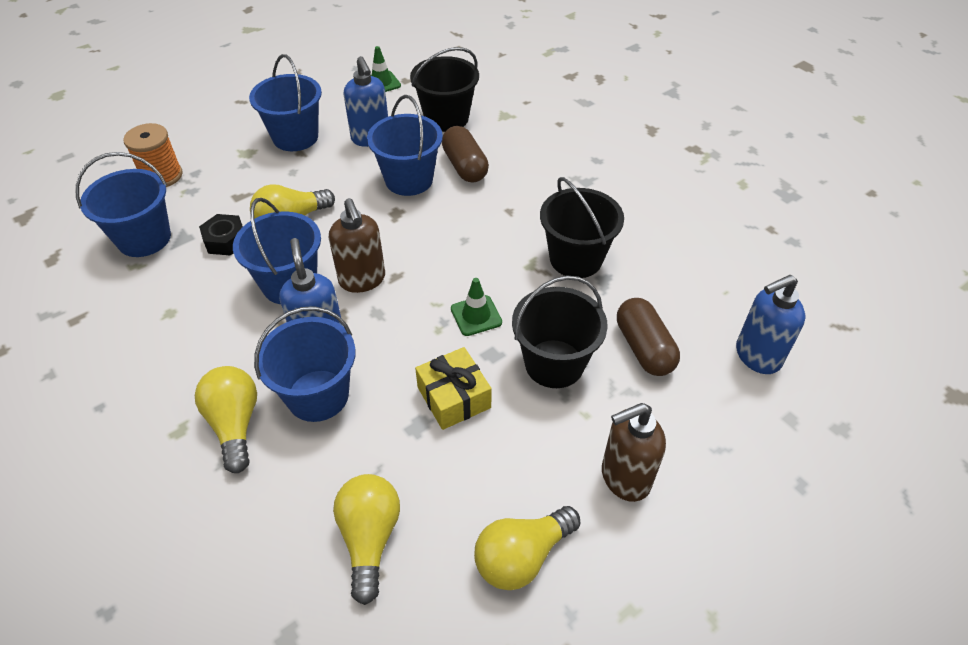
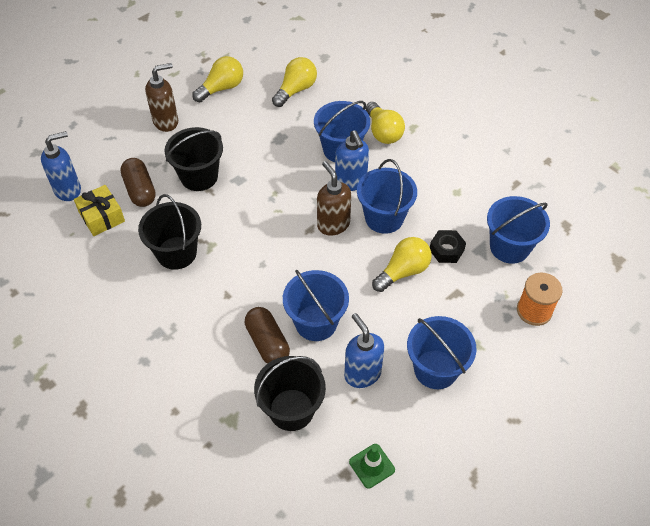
camera: 175 degrees right, 5 degrees up
(370, 538) = (296, 90): yellow light bulb -> yellow light bulb turned 135 degrees counterclockwise
(454, 397) = (260, 153): yellow gift -> yellow gift (102, 217)
(476, 315) = (250, 204): green traffic cone -> none

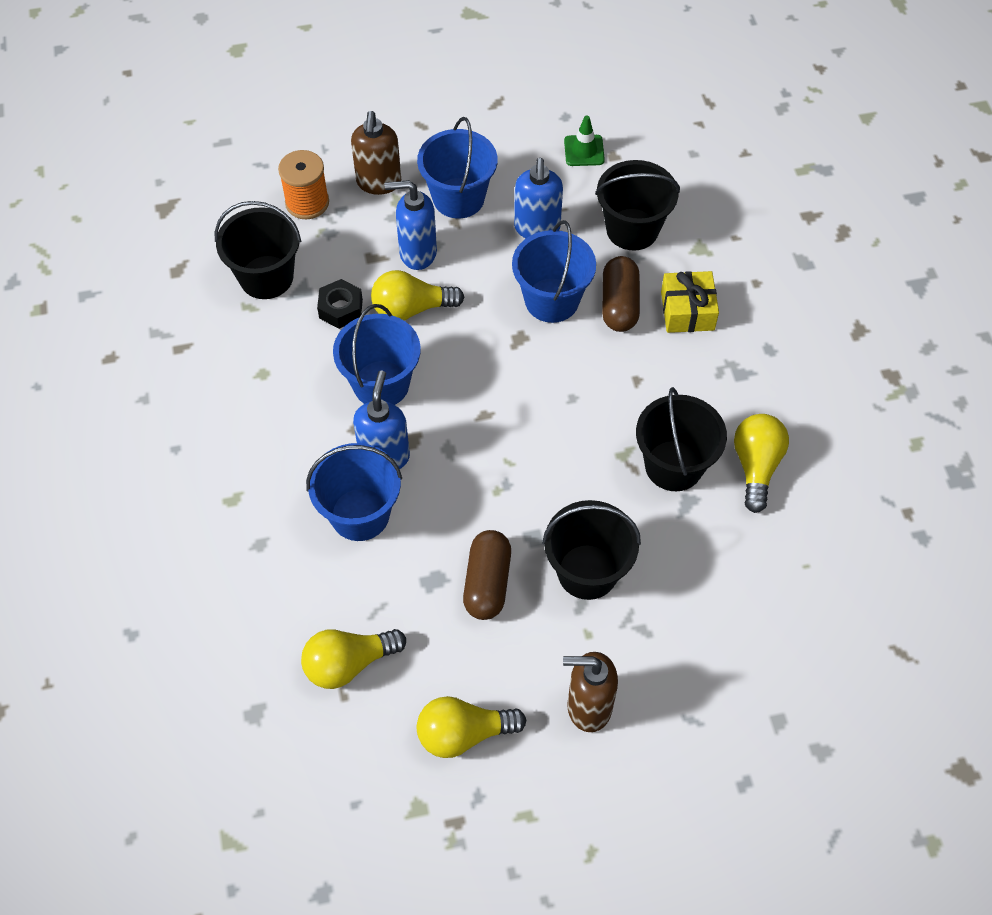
camera: 150 degrees left, 5 degrees up
(68, 190) = (790, 646): blue soap dispenser -> blue soap dispenser (417, 253)
(102, 217) = (754, 572): yellow gift -> yellow gift (687, 311)
(140, 190) = (683, 591): brown capsule -> brown capsule (487, 583)
(333, 224) = (451, 407): brown soap dispenser -> brown soap dispenser (379, 183)
(383, 132) = (280, 513): yellow light bulb -> yellow light bulb (756, 466)
(509, 247) = (266, 277): blue bucket -> black bucket

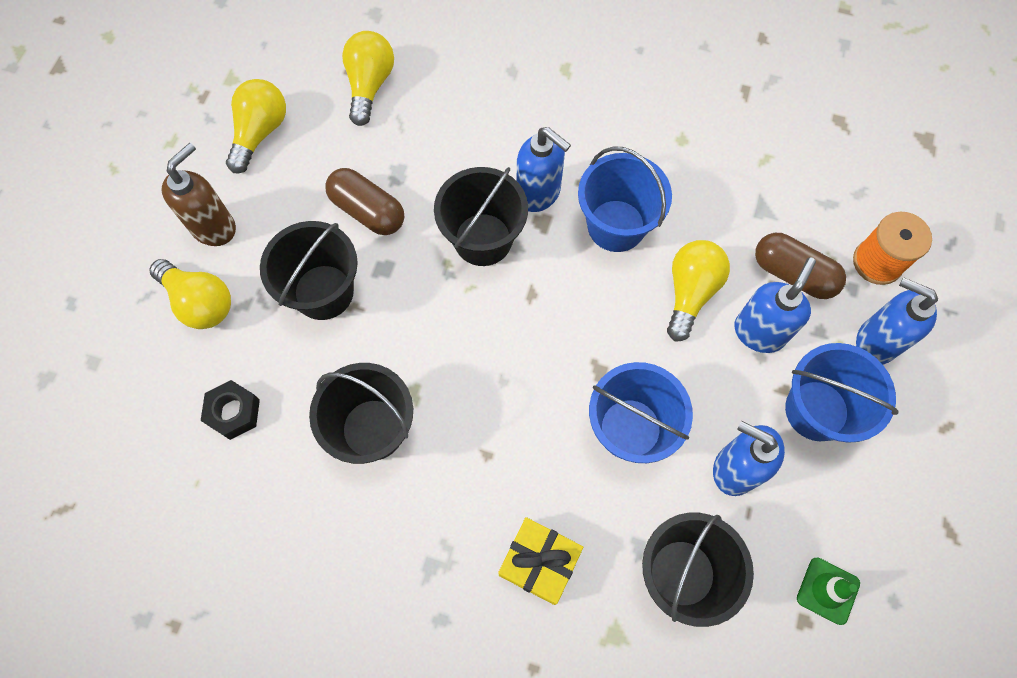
camera: 120 degrees right, 10 degrees up
(266, 277) = (794, 187): black bucket -> black bucket (483, 239)
(340, 309) = (723, 232): black nut -> black nut (234, 412)
(360, 514) = (493, 150): blue bucket -> none
(379, 183) = (875, 341): brown soap dispenser -> blue soap dispenser
(619, 304) = (587, 495): brown capsule -> brown capsule (793, 274)
(756, 466) = (321, 507): yellow light bulb -> yellow light bulb (200, 302)

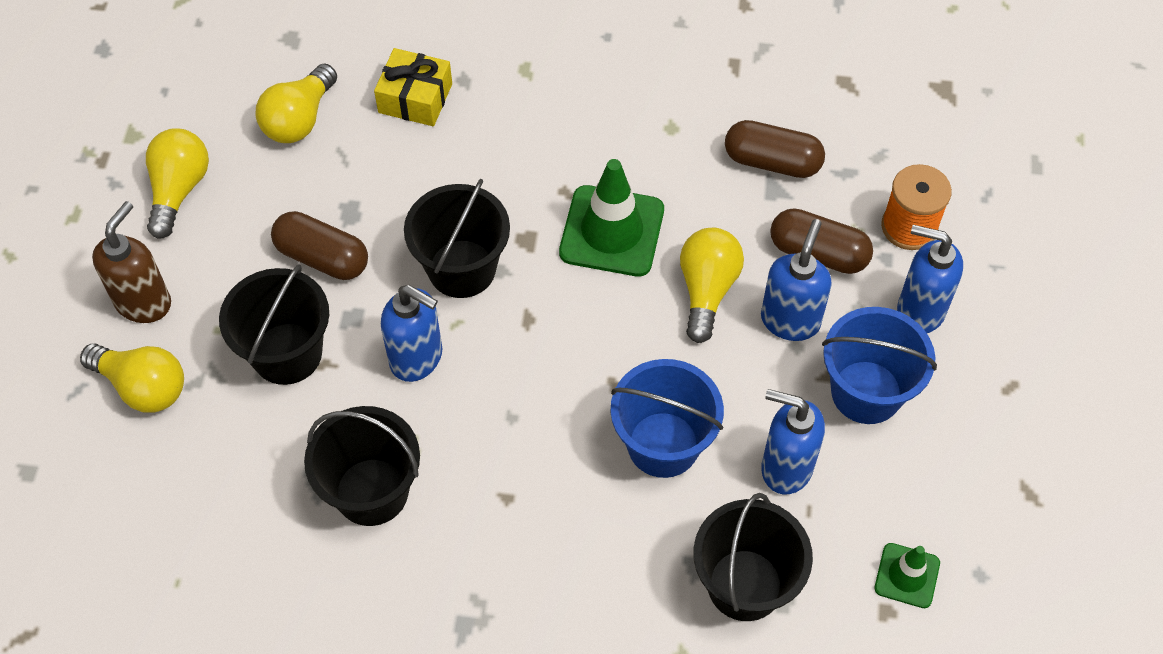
camera: 10 degrees left, 10 degrees down
(234, 412) = (206, 499): black nut -> none
(369, 85) = (299, 119): yellow light bulb -> yellow light bulb turned 150 degrees counterclockwise
(539, 193) = (517, 210): blue soap dispenser -> blue soap dispenser (417, 358)
(539, 562) = (585, 600): yellow gift -> yellow gift (415, 98)
(616, 225) = (612, 231): blue bucket -> green traffic cone
(765, 184) = (772, 162): none -> brown capsule

